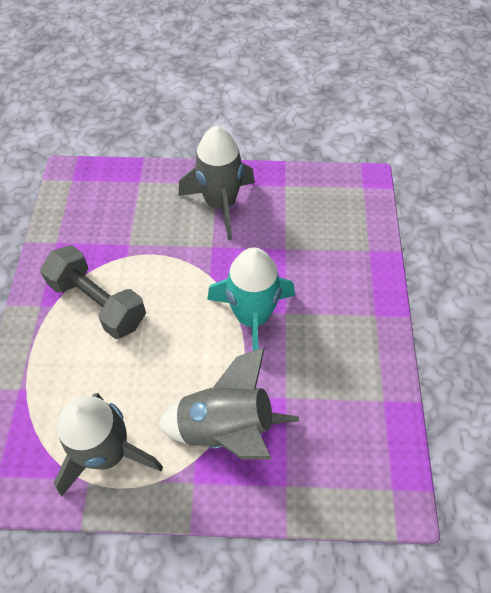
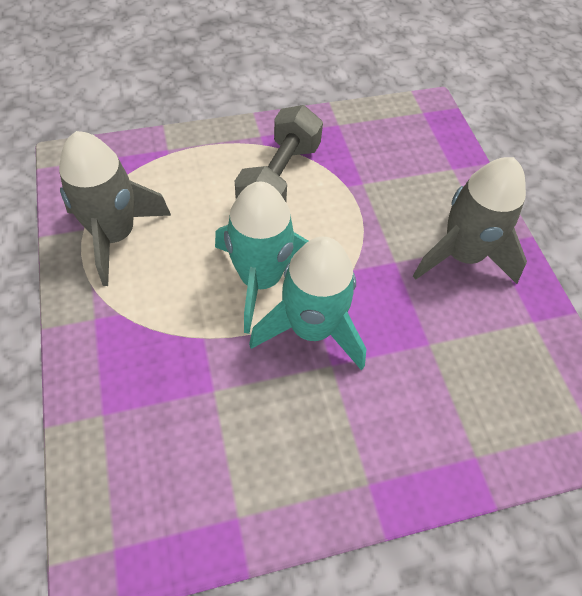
camera: 70 degrees right, 0 degrees up
(197, 342) = (260, 279): none -> turquoise rocket
(226, 428) = (161, 335): grey rocket -> none

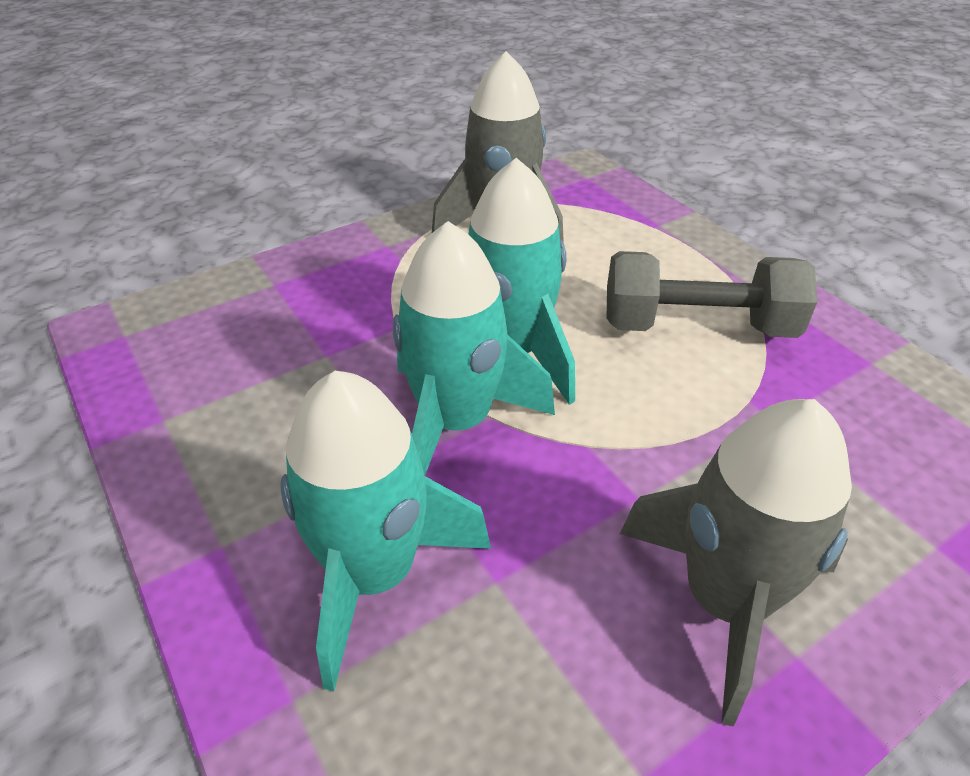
camera: 75 degrees right, 15 degrees down
(411, 401) = (374, 573): none -> turquoise rocket

